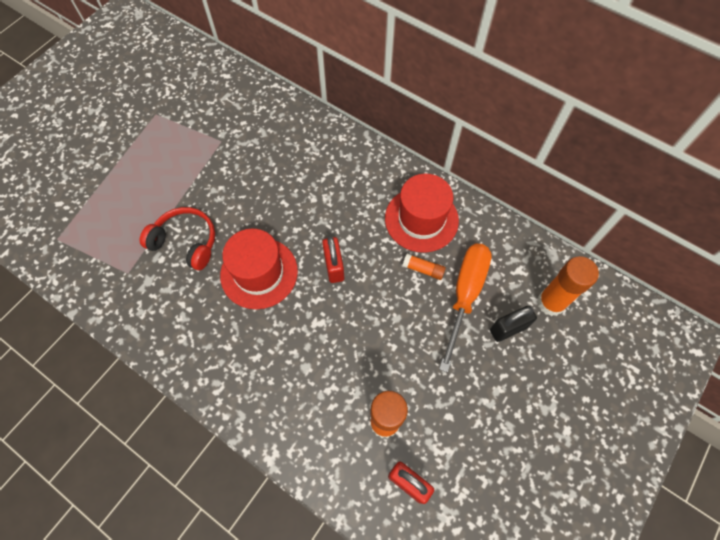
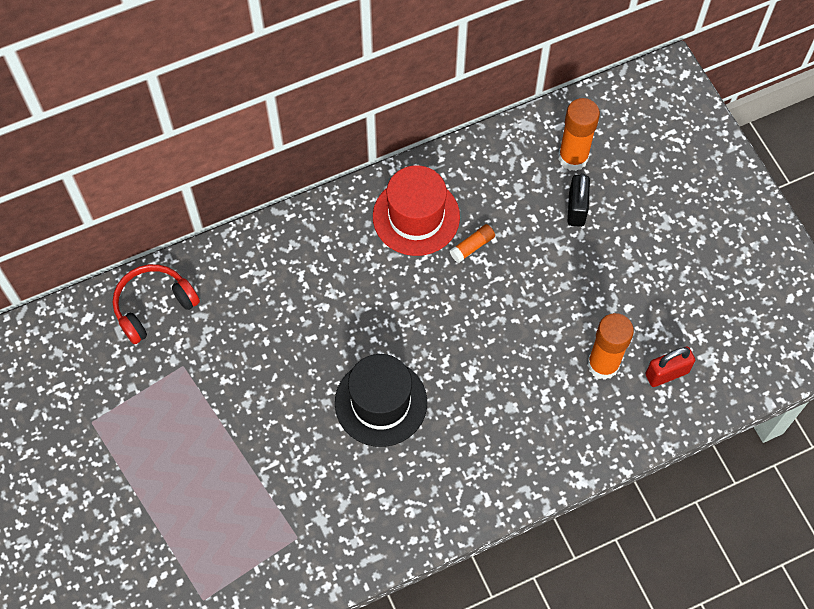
camera: 60 degrees left, 0 degrees up
(186, 242) = (296, 460): red headphones -> red headphones (153, 306)
(259, 273) = (381, 402): red hat -> black hat
(334, 266) = (418, 327): red padlock -> none
(465, 295) = (521, 225): orange screwdriver -> none

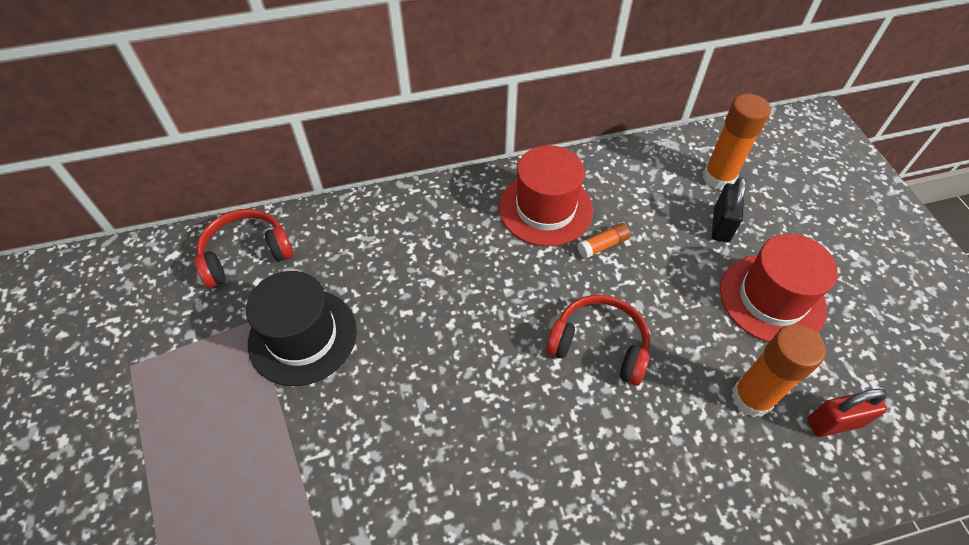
camera: 10 degrees right, 10 degrees down
(381, 402) = (471, 399): black hat -> black hat (303, 336)
(478, 340) = (599, 345): none -> red headphones
(620, 275) = (772, 299): none -> red hat

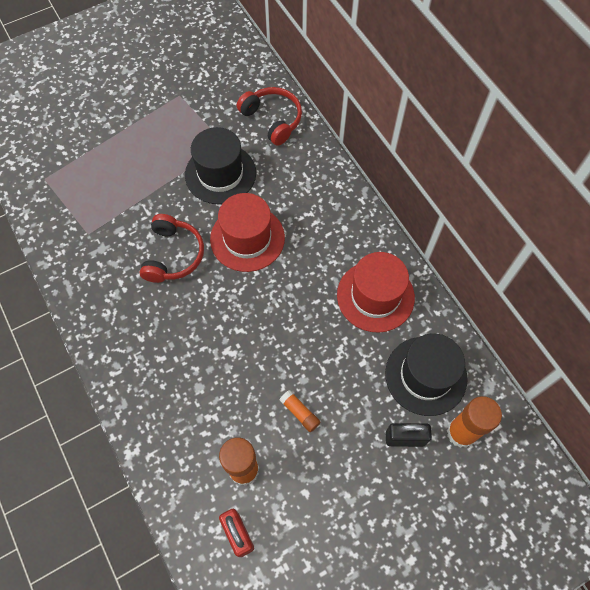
camera: 75 degrees right, 10 degrees up
(599, 345) = (261, 356): red headphones -> red headphones (173, 255)
(603, 245) = (352, 345): orange glue stick -> orange glue stick (300, 413)
(651, 189) = (426, 375): none -> black hat
(772, 299) = (339, 484): red hat -> red hat (247, 238)

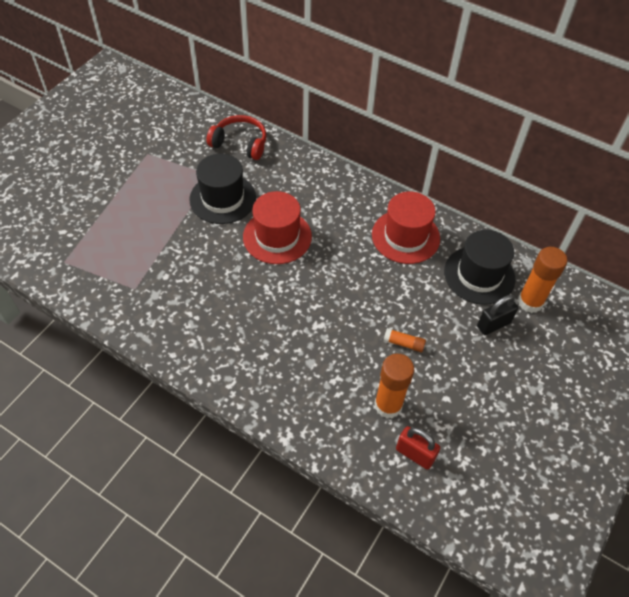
camera: 30 degrees left, 10 degrees down
(173, 255) = (222, 274): red headphones -> none

